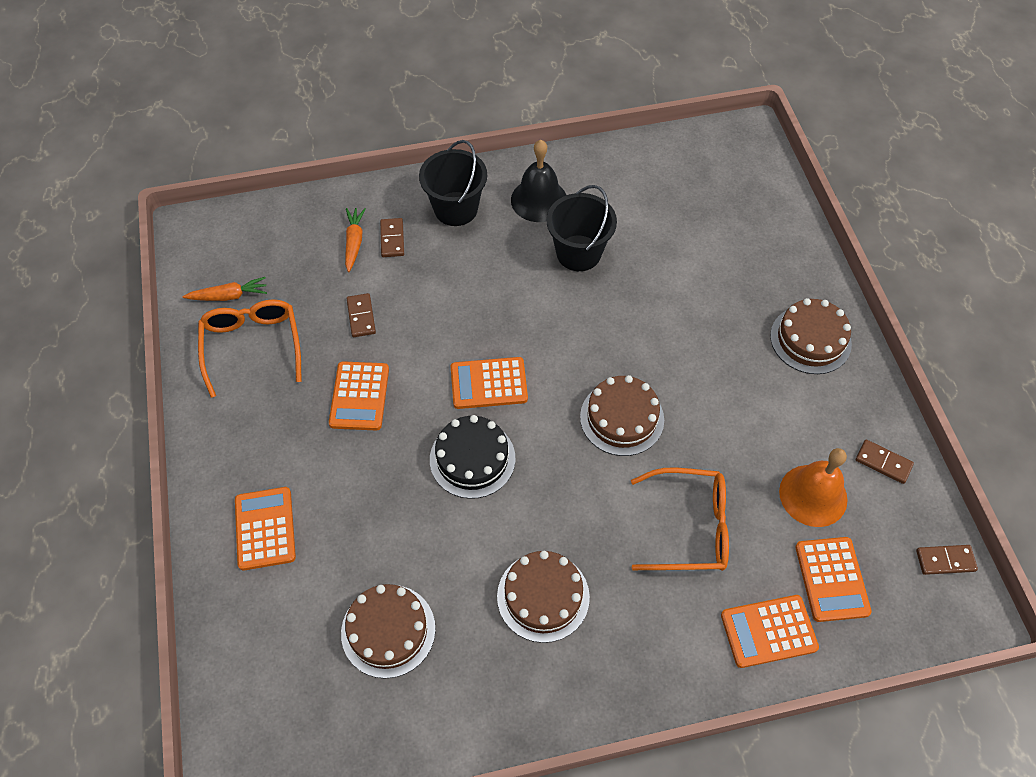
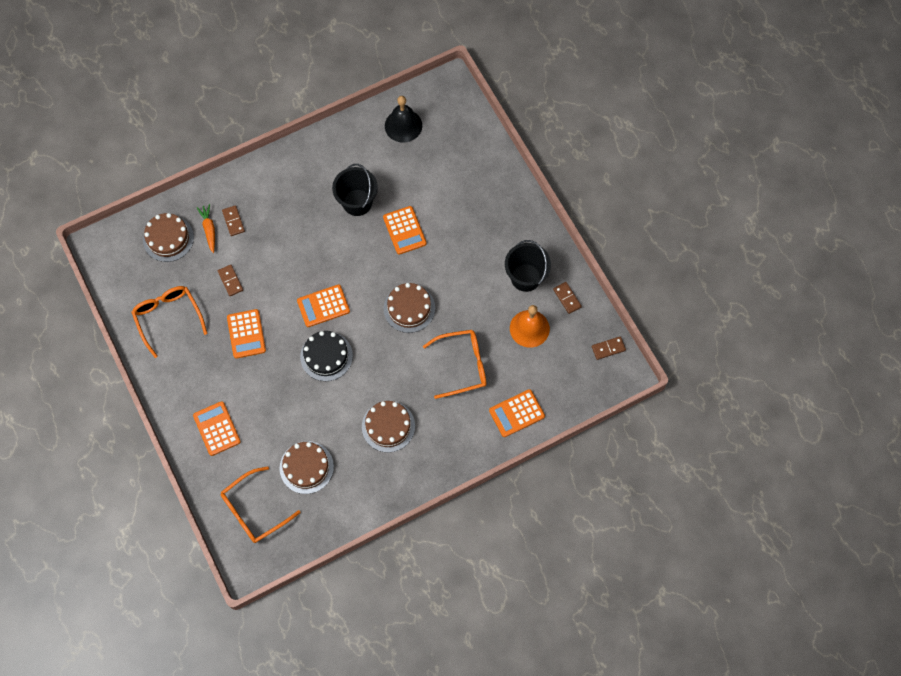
camera: 15 degrees left, 10 degrees up
(229, 296) = (140, 287): orange carrot -> none
(278, 682) = (254, 510): none -> orange glasses
(456, 209) = (269, 189): black bucket -> black bucket (525, 277)
(539, 200) = (322, 169): black bell -> black bell (403, 125)
(810, 339) = (513, 228): brown cake -> brown cake (168, 238)
(831, 579) = (547, 375): orange calculator -> orange calculator (404, 230)
(883, 463) = (567, 298): brown domino -> brown domino turned 45 degrees clockwise

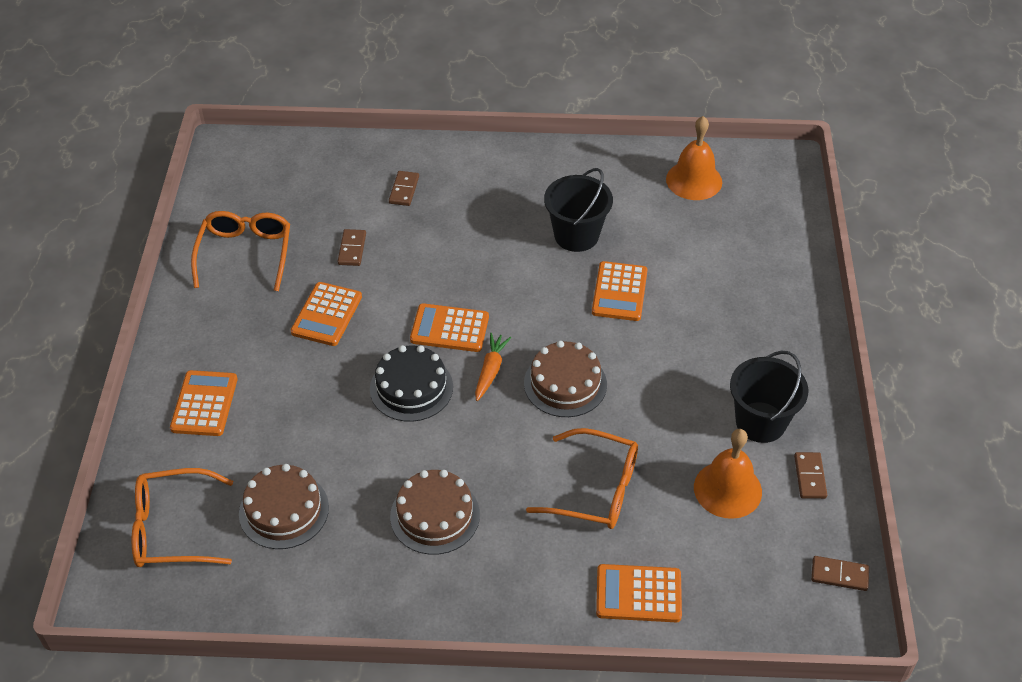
camera: 30 degrees right, 20 degrees down
(168, 238) = (312, 174): brown cake -> none
(209, 230) = (368, 186): orange carrot -> orange carrot (490, 371)
(403, 125) = (694, 180): black bell -> orange bell

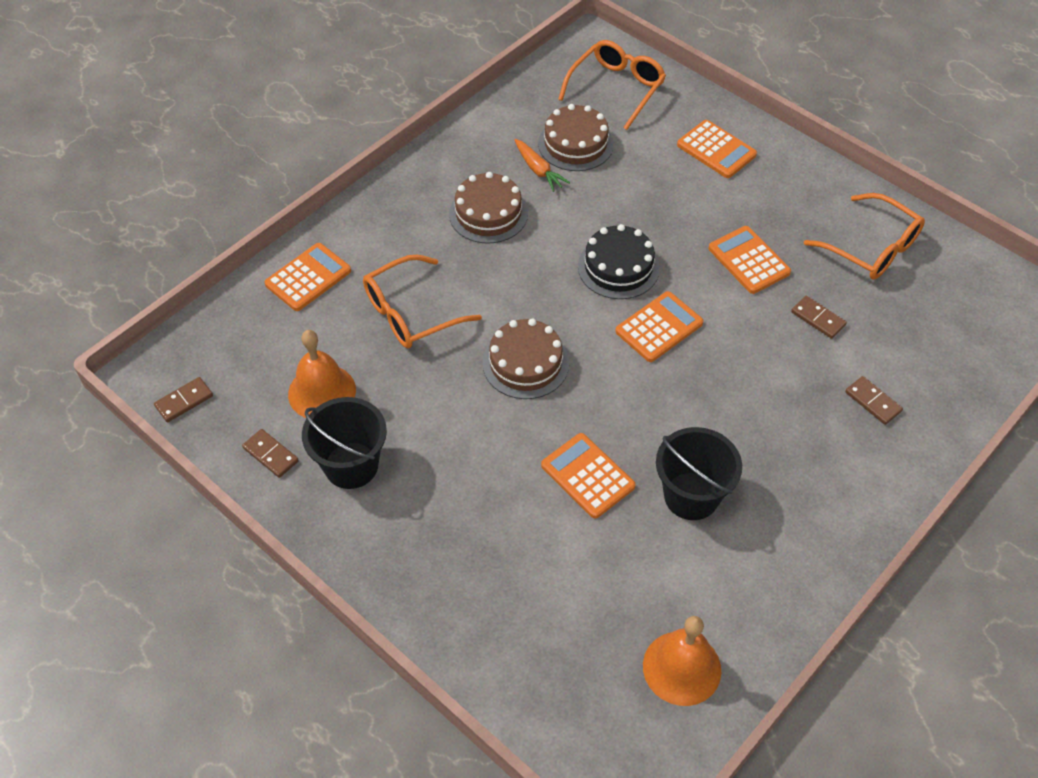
camera: 130 degrees right, 5 degrees up
(490, 371) = (587, 325): orange carrot -> orange carrot (538, 170)

